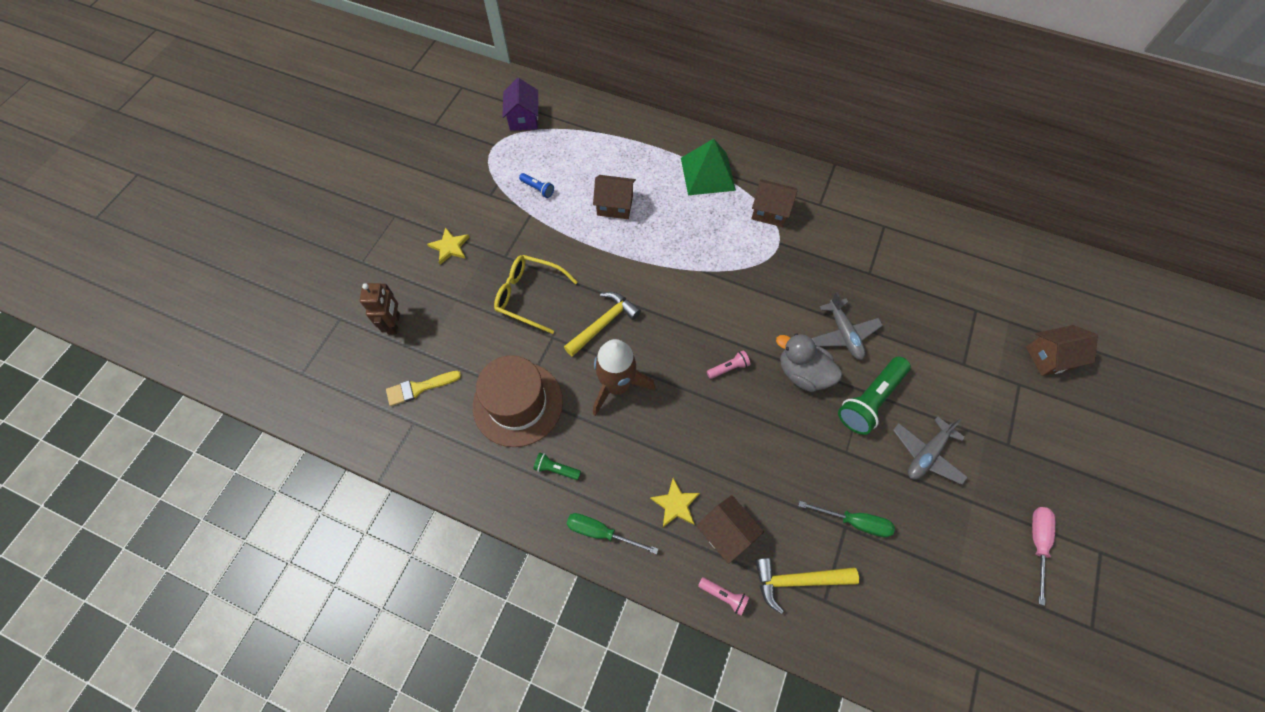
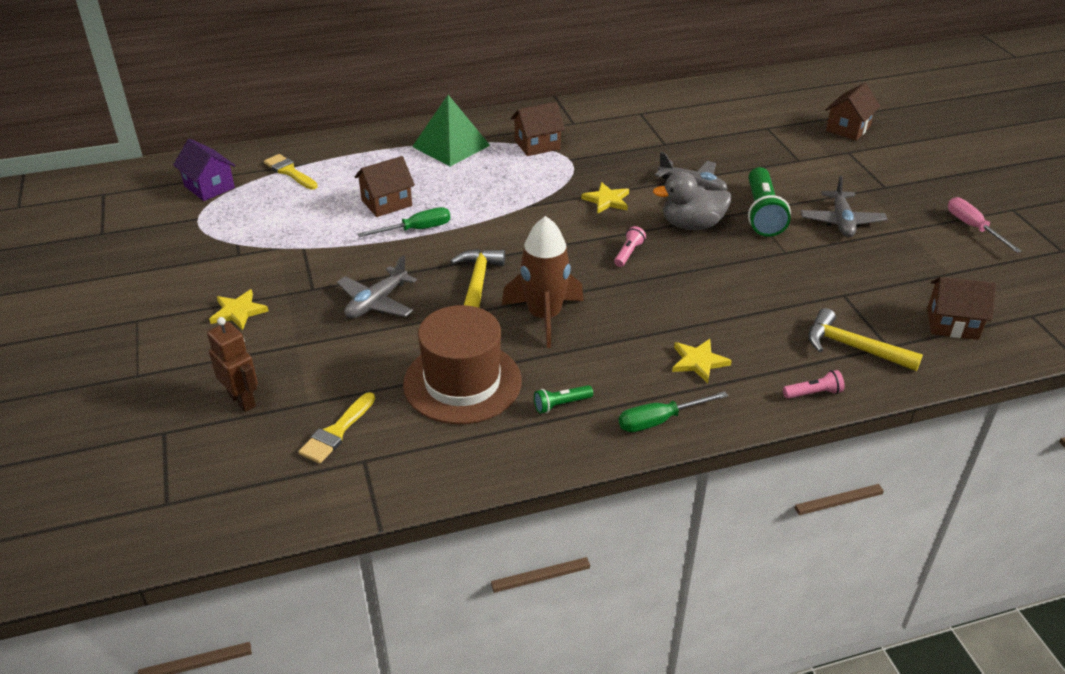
camera: 40 degrees left, 25 degrees down
(529, 296) = (376, 303): yellow glasses -> grey plane
(537, 189) = (288, 227): blue flashlight -> none
(581, 134) = (289, 172): none -> yellow brush
(726, 532) = (762, 354): brown house -> brown house (952, 324)
(765, 304) = (607, 200): none -> yellow star
(797, 580) = (853, 347): yellow hammer -> yellow hammer turned 75 degrees clockwise
(854, 522) = (845, 288): green screwdriver -> green screwdriver (416, 229)

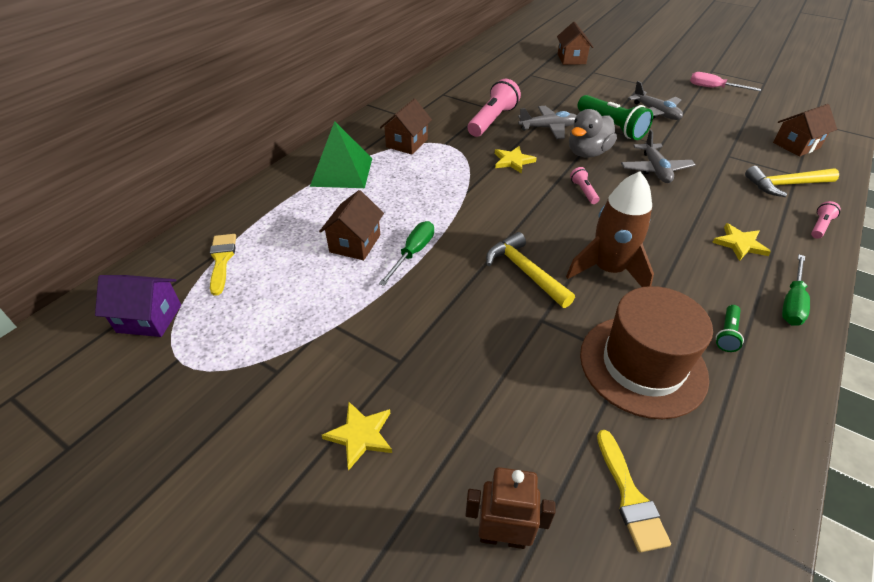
camera: 40 degrees left, 5 degrees up
(289, 172) = (222, 260): yellow brush -> yellow brush turned 75 degrees clockwise
(376, 303) = (474, 338): grey plane -> grey plane (655, 170)
(648, 157) = (492, 120): none -> pink flashlight

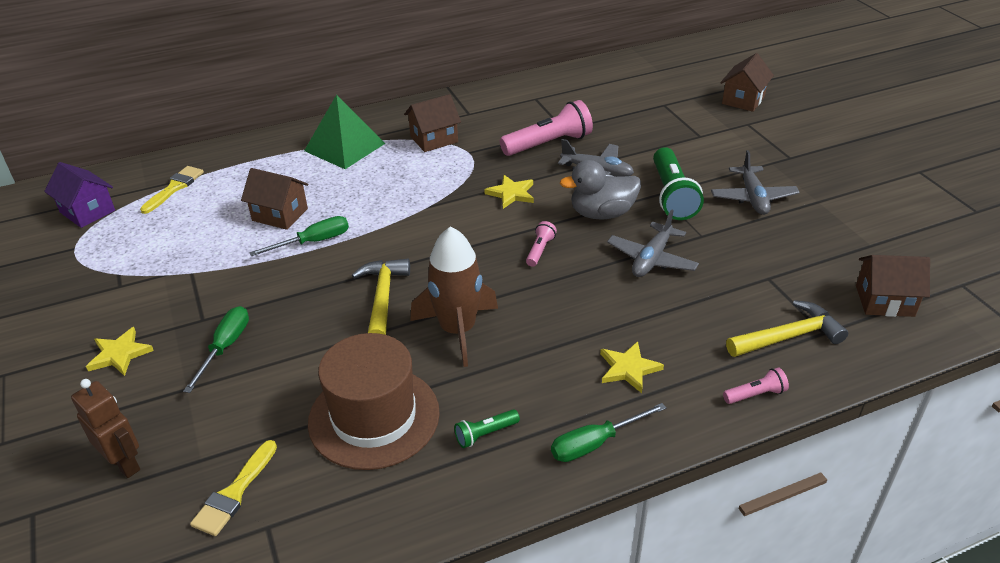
camera: 35 degrees right, 5 degrees down
(355, 243) = (280, 214): brown house -> brown house turned 60 degrees clockwise
(453, 374) = (225, 347): none -> green screwdriver
(713, 88) = (884, 194): pink screwdriver -> none
(785, 185) = (788, 337): yellow hammer -> yellow hammer turned 135 degrees clockwise

